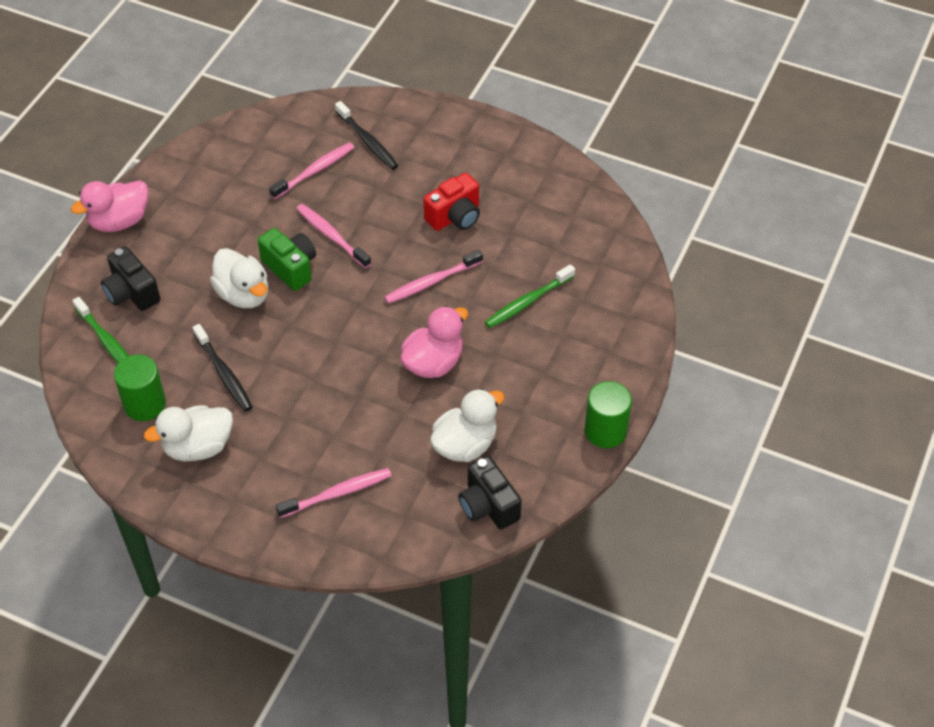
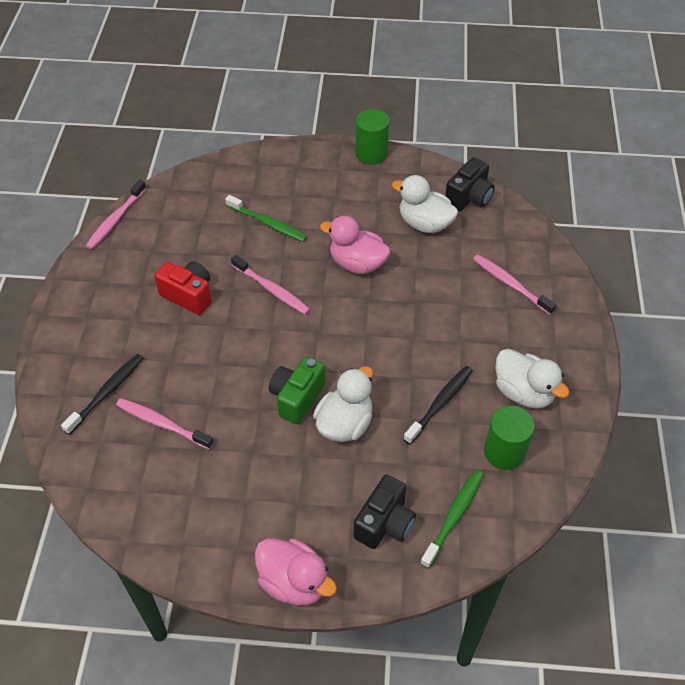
camera: 110 degrees left, 0 degrees up
(332, 236) = (245, 379): pink toothbrush -> pink toothbrush (115, 219)

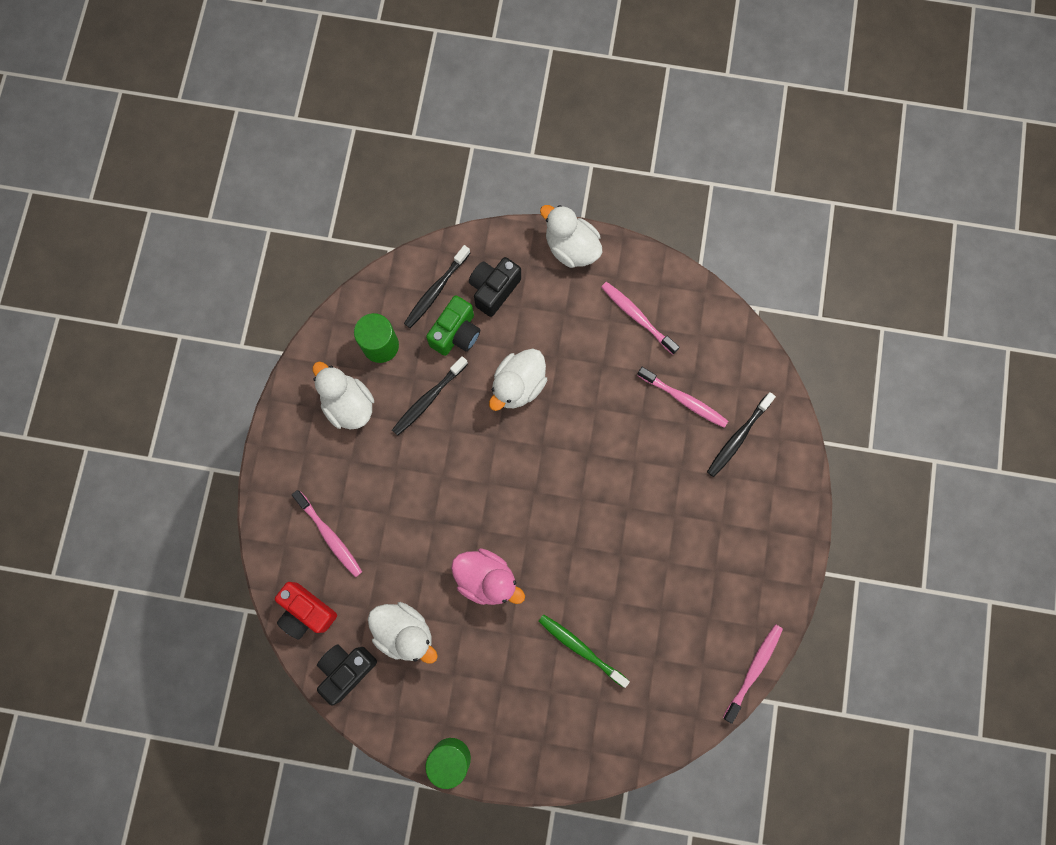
camera: 175 degrees left, 25 degrees up
(188, 295) = (666, 550): red camera -> red camera (306, 612)
(272, 289) = (579, 550): pink toothbrush -> pink toothbrush (637, 317)
(294, 582) = (571, 248): pink duck -> white duck
(297, 398) = (560, 416): green camera -> green camera (456, 333)
(453, 517) = (436, 290): green toothbrush -> black toothbrush

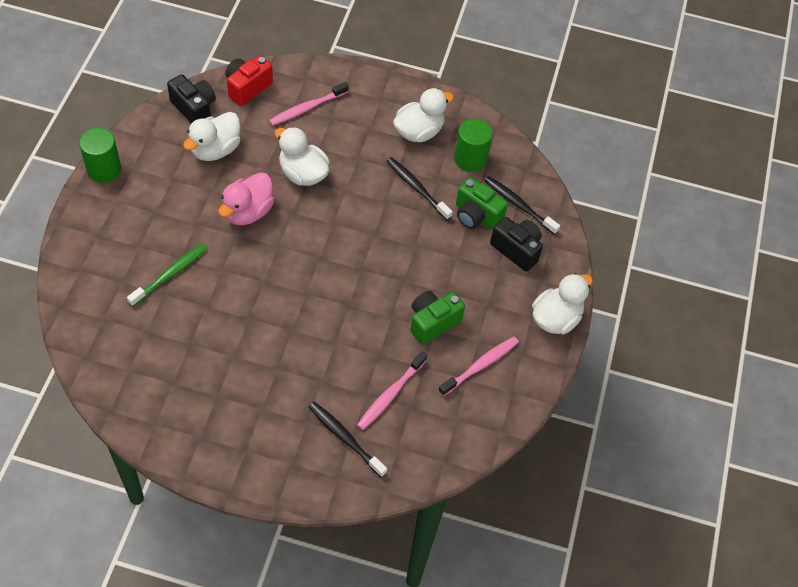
camera: 90 degrees right, 20 degrees down
(518, 385) = (421, 257): white duck -> white duck (303, 173)
(595, 367) = (432, 322): none -> green camera
(753, 670) = (114, 413): pink toothbrush -> none

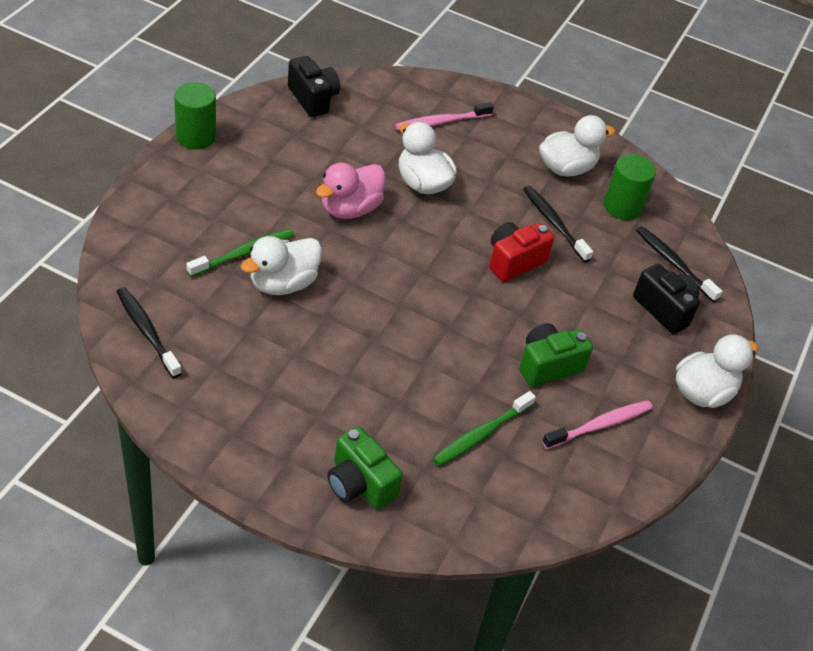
camera: 10 degrees right, 10 degrees down
(215, 149) = (327, 142): white duck -> white duck (283, 283)
(247, 88) = (377, 91): red camera -> red camera (514, 261)
(345, 438) = (414, 471): black toothbrush -> black toothbrush (147, 331)
(390, 394) = (481, 434): pink toothbrush -> green toothbrush
(476, 215) = (620, 264): green camera -> green camera (359, 484)

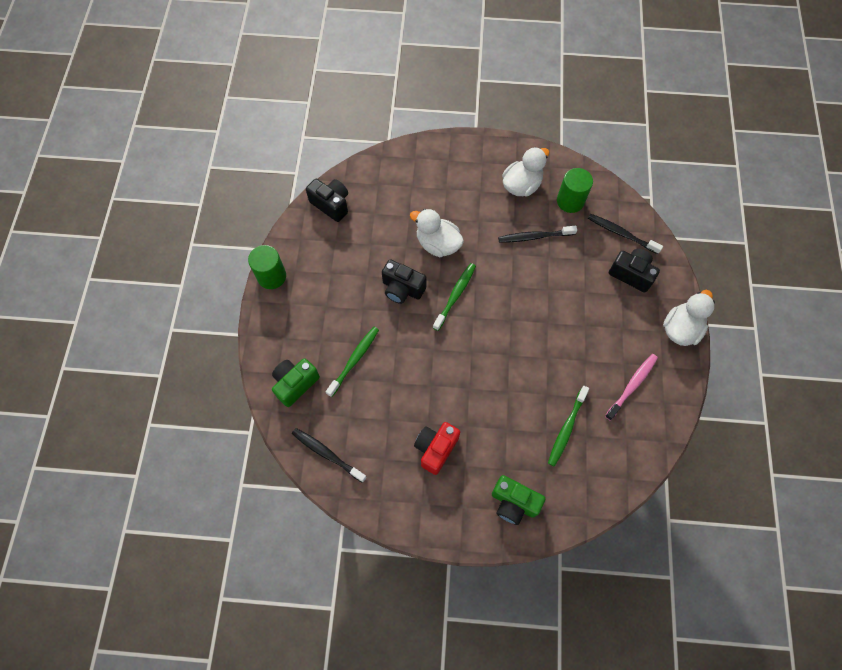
camera: 15 degrees left, 20 degrees up
(283, 283) = (391, 372): white duck -> none
(350, 209) = (402, 289): pink duck -> black camera
(414, 241) = (455, 295): none -> green toothbrush
(441, 122) = (424, 184): pink toothbrush -> none
(514, 261) = (524, 281): red camera -> red camera (436, 449)
(548, 366) = (582, 355): green camera -> green camera (295, 384)
(554, 223) = (534, 237): black toothbrush -> black toothbrush turned 45 degrees counterclockwise

